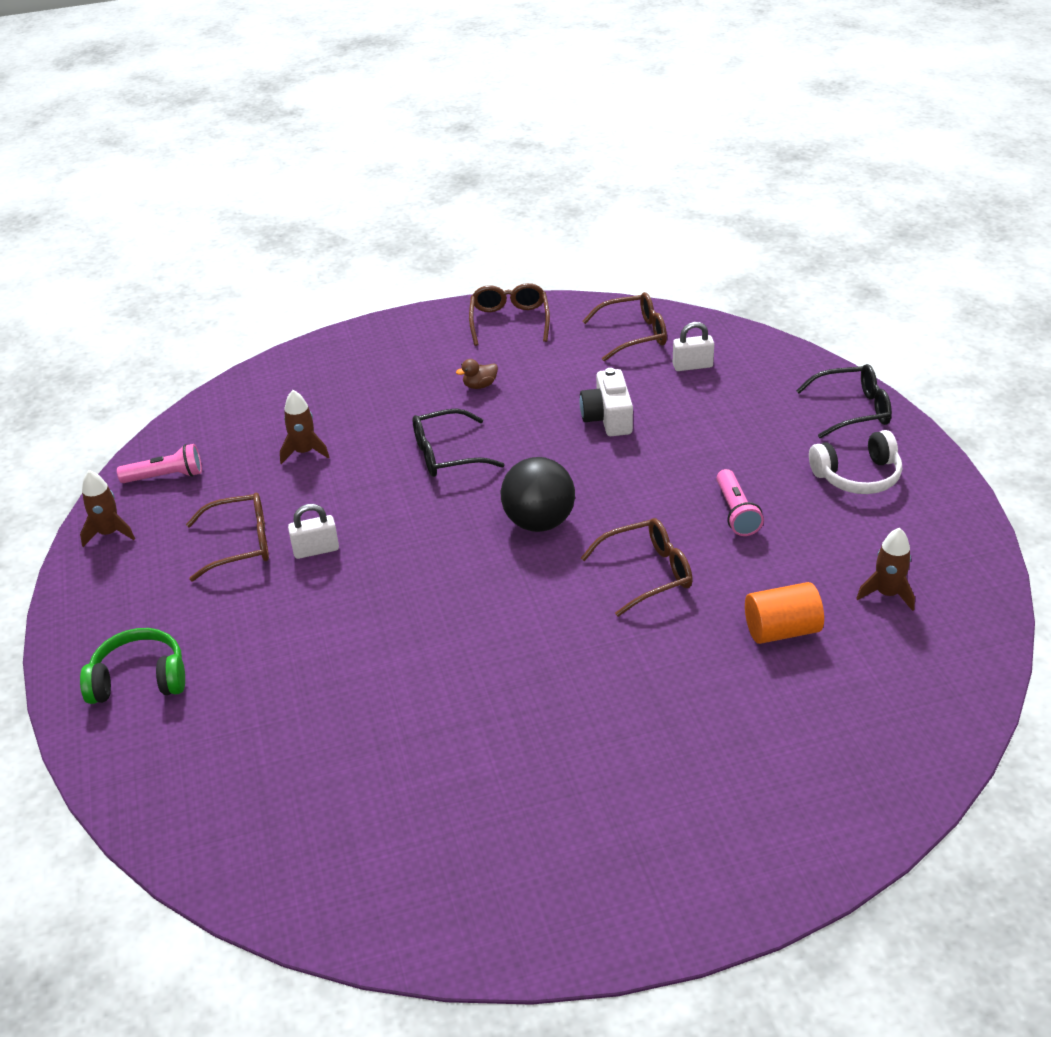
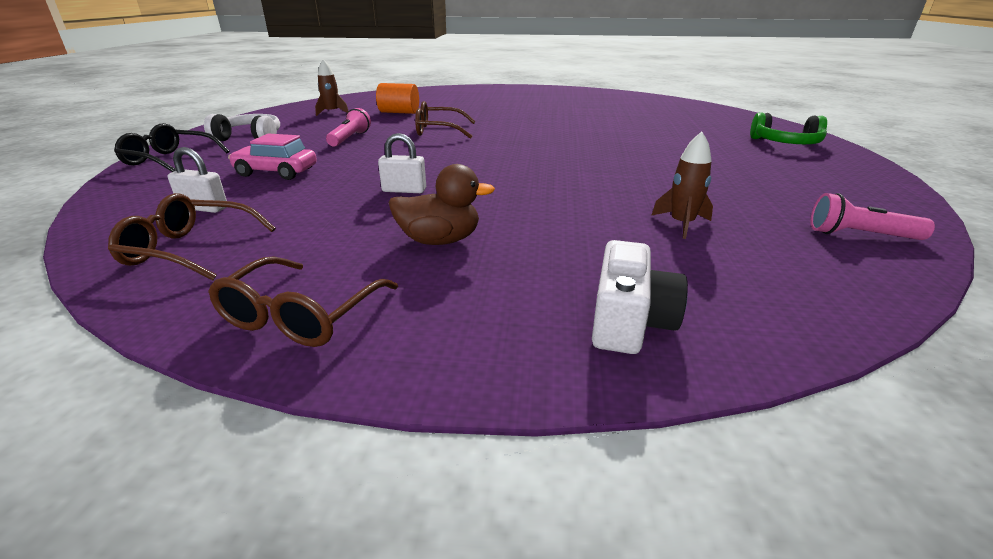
camera: 160 degrees left, 10 degrees down
(109, 533) = (888, 205): brown rocket -> none
(239, 544) = (737, 179): brown glasses -> none
(316, 550) = (664, 167): white padlock -> white padlock (404, 190)
(448, 454) = (523, 195): black glasses -> none
(479, 385) = (439, 240): brown duck -> brown duck, size x1.72
(539, 522) = (481, 154): black ball -> none
(607, 418) = (350, 190): white camera -> white camera (629, 321)
(712, 423) = (276, 172): none -> pink car

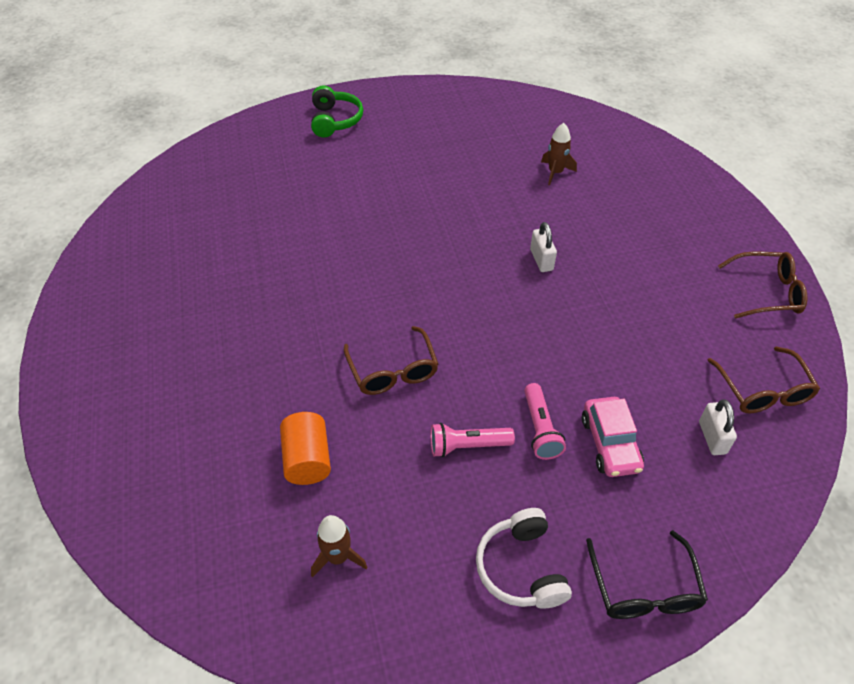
camera: 110 degrees left, 20 degrees up
(404, 190) = (589, 322): white padlock -> white padlock (541, 260)
(439, 240) = (655, 270): brown duck -> none
(629, 321) = (678, 184): white camera -> none
(860, 235) = (526, 111): pink flashlight -> pink flashlight (540, 429)

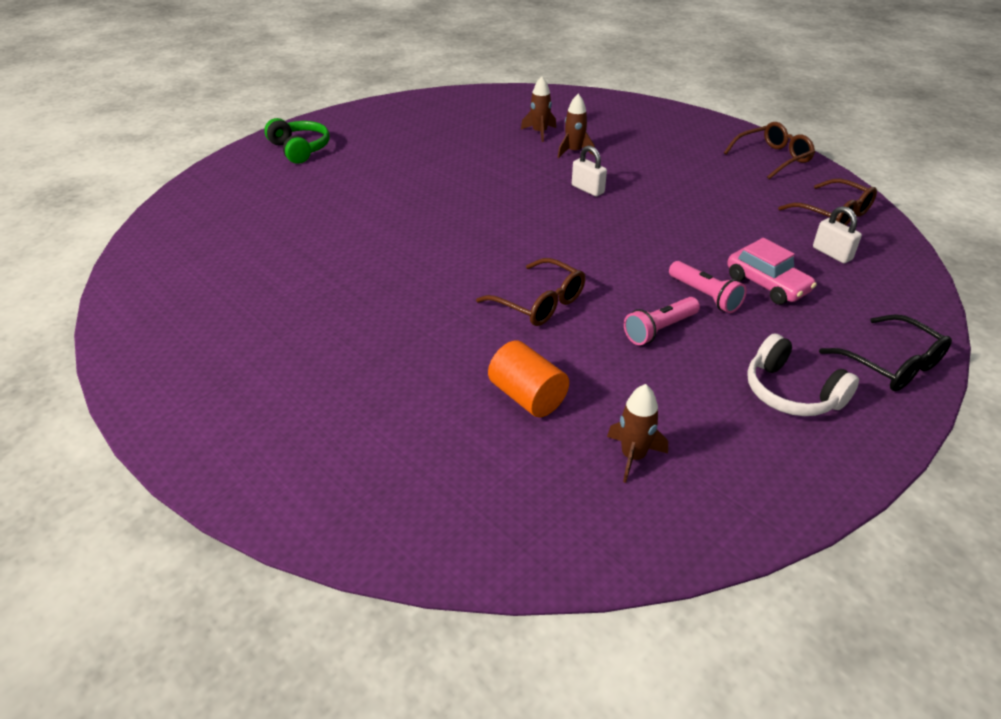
camera: 30 degrees left, 10 degrees down
(568, 208) = (574, 152): none -> brown rocket

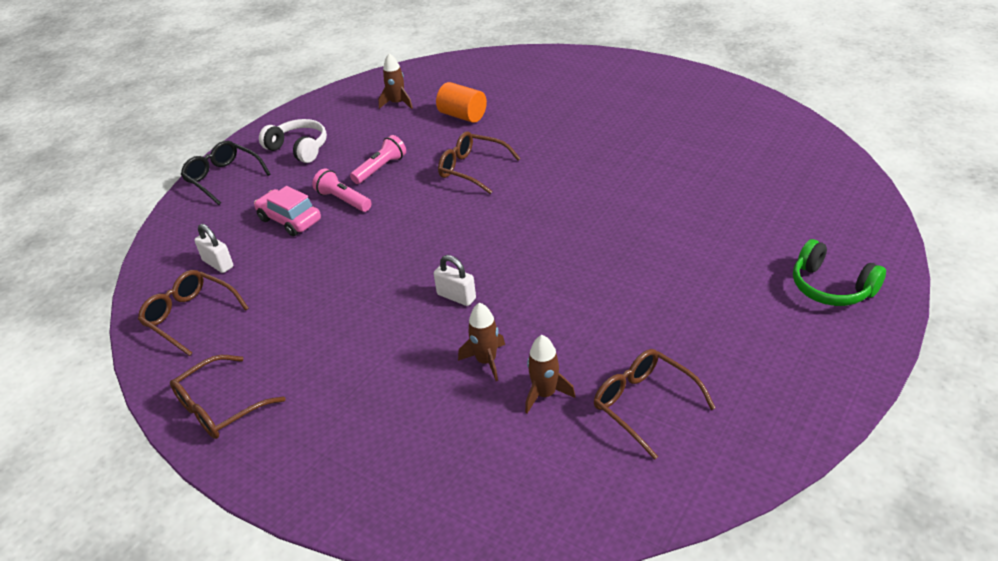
camera: 170 degrees right, 0 degrees up
(479, 120) = (645, 405): none -> brown glasses

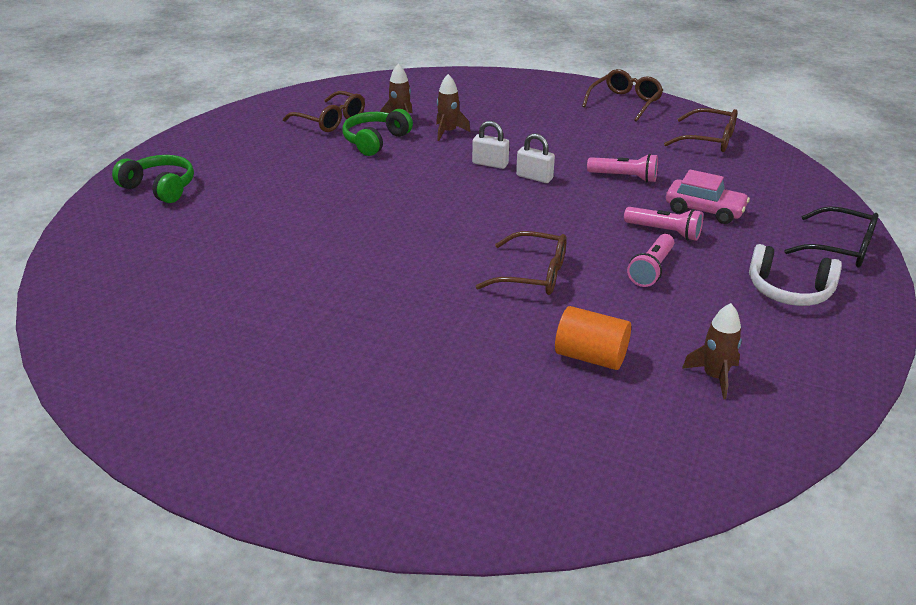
camera: 165 degrees right, 5 degrees down
(218, 264) = (732, 172): white padlock -> white padlock (534, 177)
(328, 265) = (624, 177): none -> pink flashlight
(583, 350) = (375, 141): none -> green headphones

